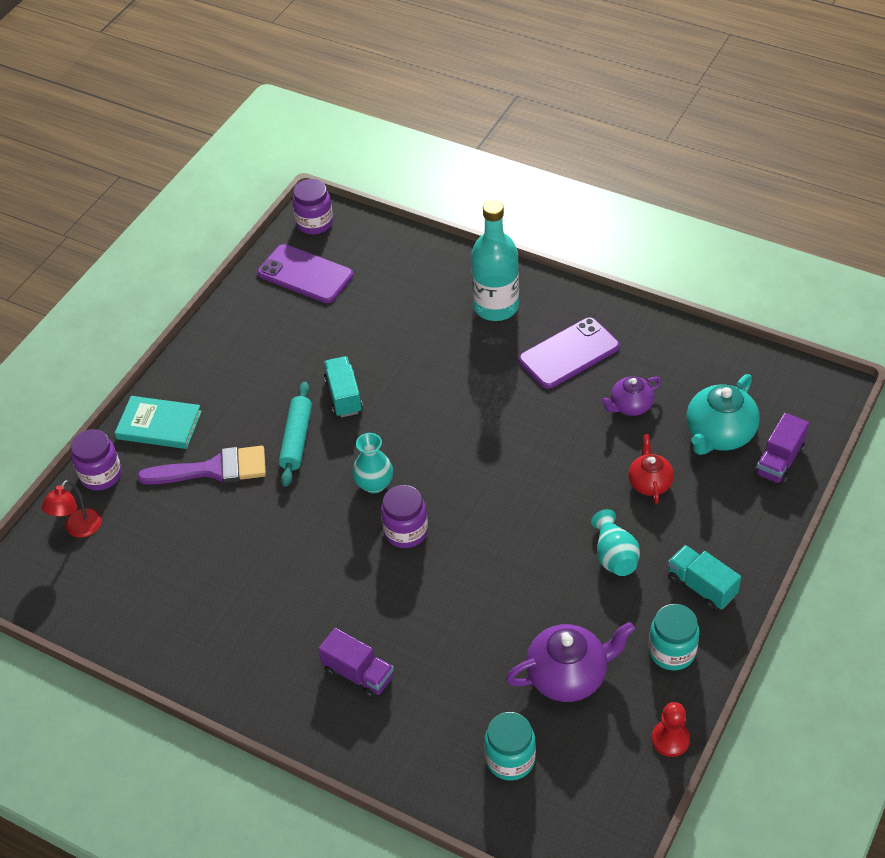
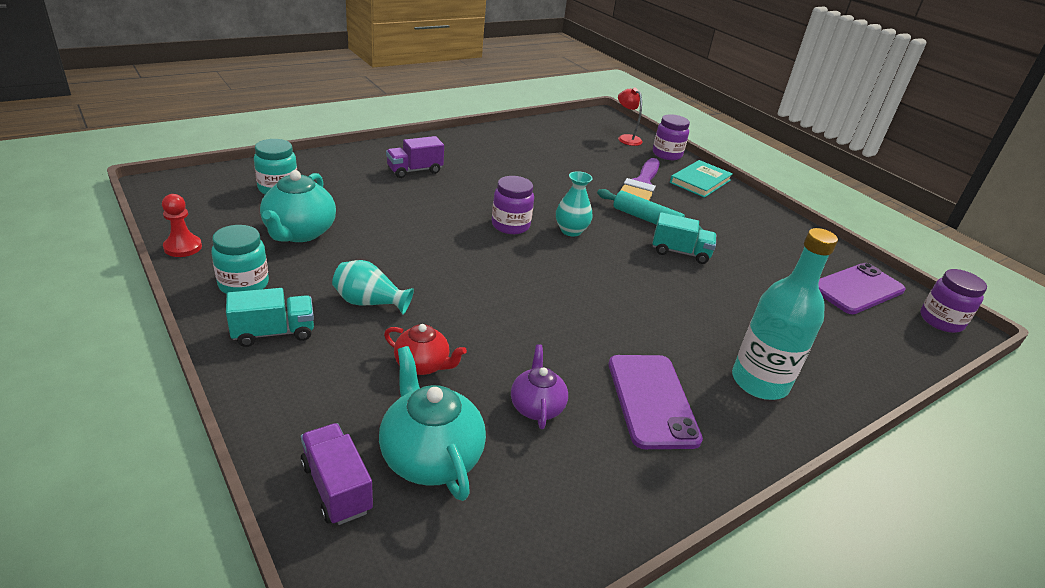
camera: 110 degrees right, 15 degrees down
(568, 676) = (299, 233): purple teapot -> turquoise teapot

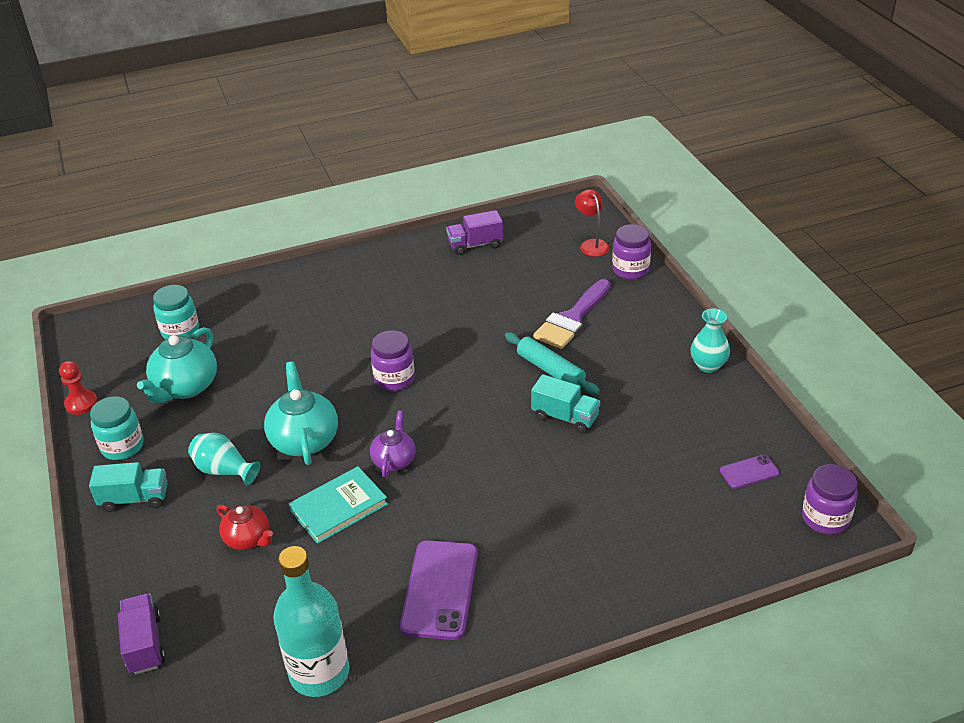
camera: 20 degrees right, 5 degrees up
(414, 170) = (323, 303): purple truck -> purple truck (475, 245)
(430, 456) = (224, 625): turquoise teapot -> turquoise teapot (304, 439)
(536, 407) = (331, 587): purple teapot -> purple teapot (394, 460)
(571, 231) = (456, 386): turquoise vase -> turquoise vase (708, 365)
(700, 181) = (649, 312): turquoise book -> turquoise book (338, 507)
(759, 382) = (559, 578): turquoise bottle -> turquoise bottle (319, 673)
(857, 289) = (749, 472): purple phone -> purple phone, size x0.51

